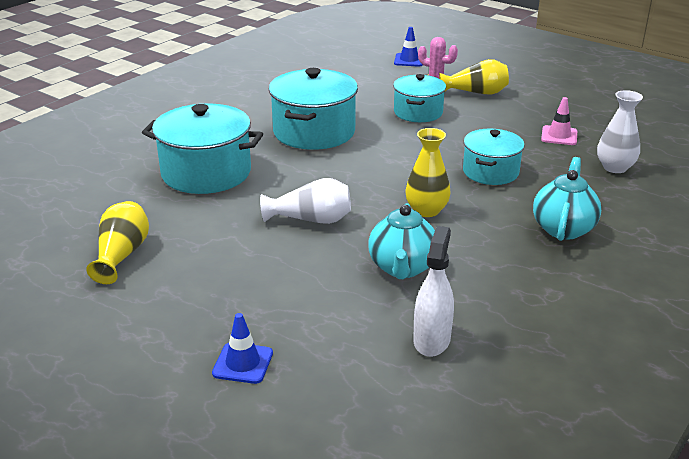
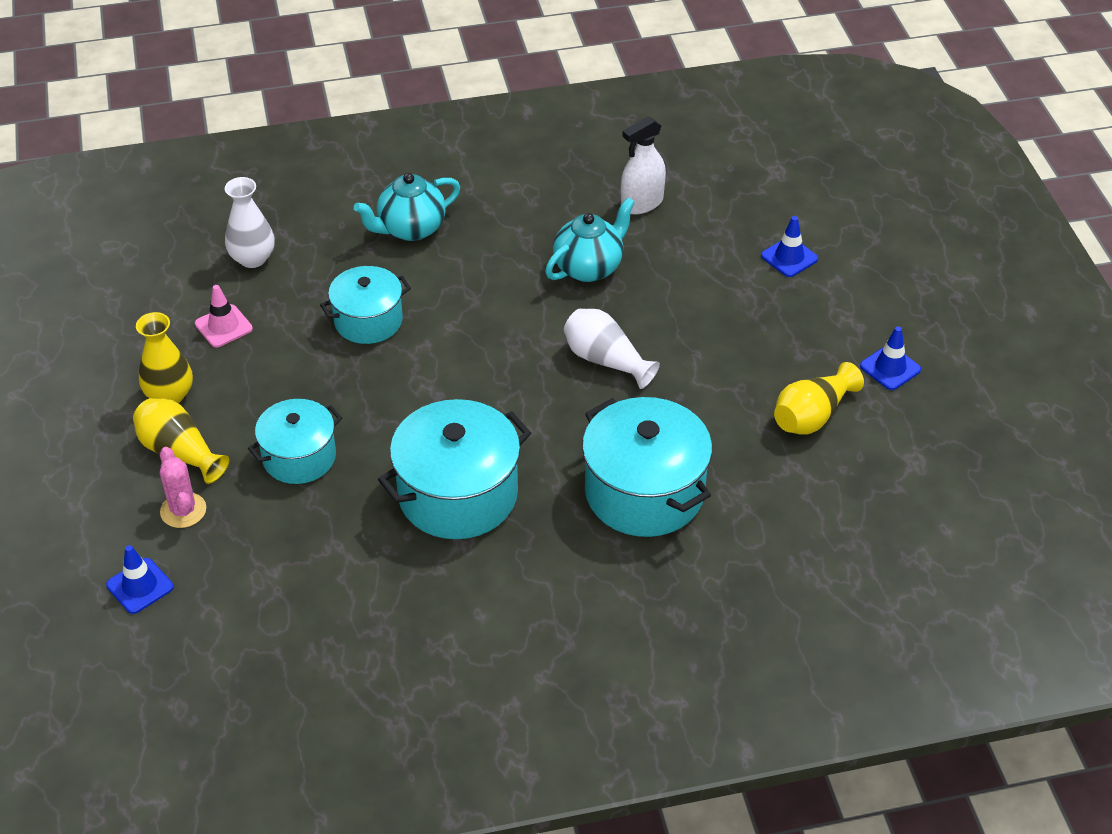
camera: 140 degrees left, 15 degrees up
(75, 315) = (890, 368): none -> blue traffic cone
(426, 210) = (492, 311): yellow vase -> yellow vase (170, 395)

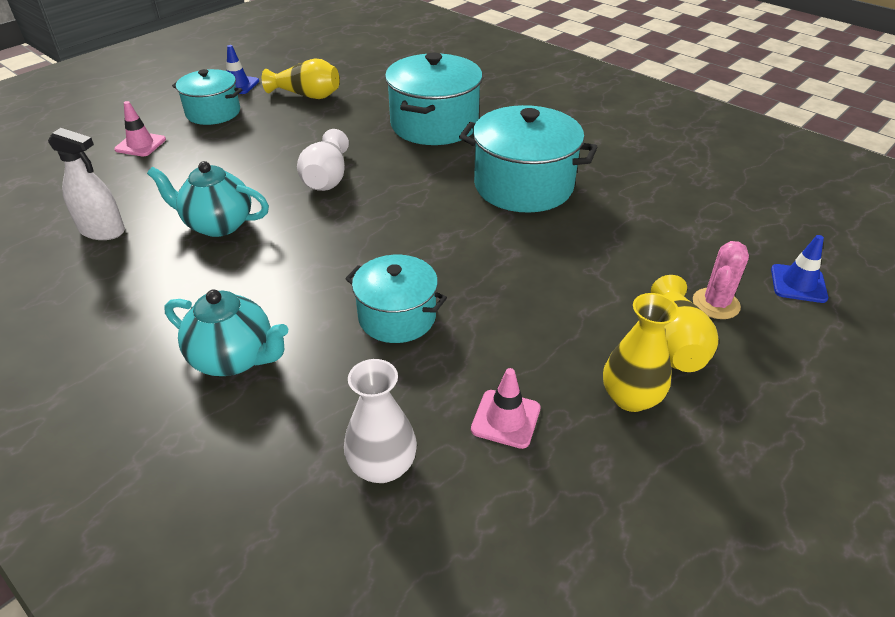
camera: 125 degrees left, 5 degrees down
(299, 457) = (587, 272): turquoise pot -> turquoise pot (213, 112)
(789, 257) = (140, 144): blue traffic cone -> pink traffic cone

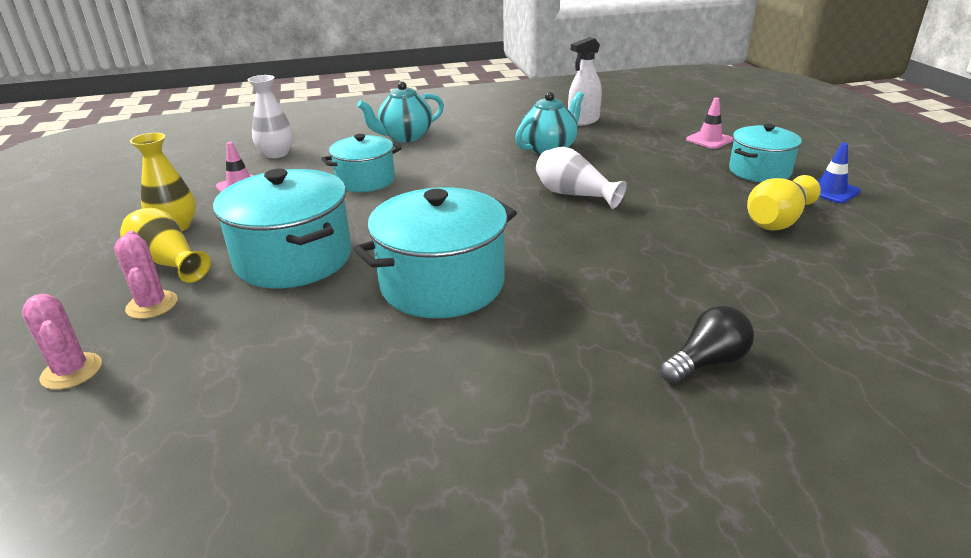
camera: 125 degrees right, 10 degrees down
(434, 124) = (634, 276): turquoise pot -> turquoise pot (293, 259)
(495, 91) = (707, 362): none -> black light bulb
(798, 284) = (72, 371): blue traffic cone -> pink cactus

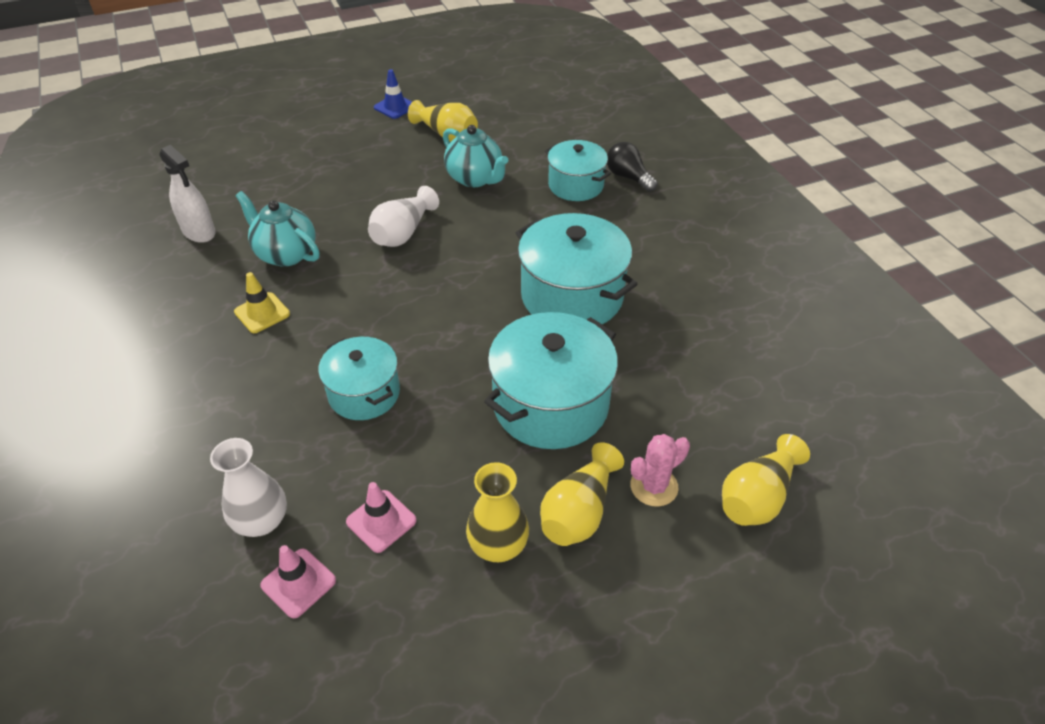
camera: 100 degrees left, 15 degrees up
(72, 371) = (757, 497): pink cactus -> yellow vase
(405, 137) = (219, 385): turquoise teapot -> turquoise teapot (475, 178)
(476, 145) = (262, 313): none -> yellow traffic cone
(709, 140) = (277, 152): pink traffic cone -> pink traffic cone (298, 583)
(759, 171) = (355, 133): turquoise pot -> turquoise pot (576, 185)

